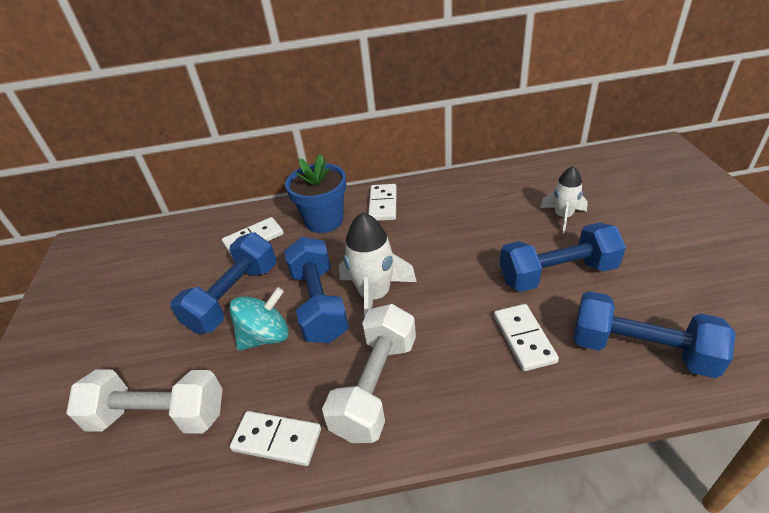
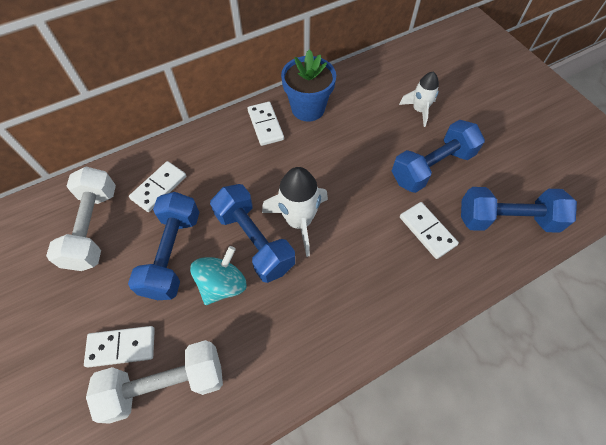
camera: 25 degrees left, 20 degrees up
(277, 439) = (278, 371): white domino -> white domino (121, 346)
(324, 220) = (218, 153): blue flower pot -> blue flower pot (308, 108)
(376, 386) = (334, 302): white dumbbell -> white dumbbell (93, 227)

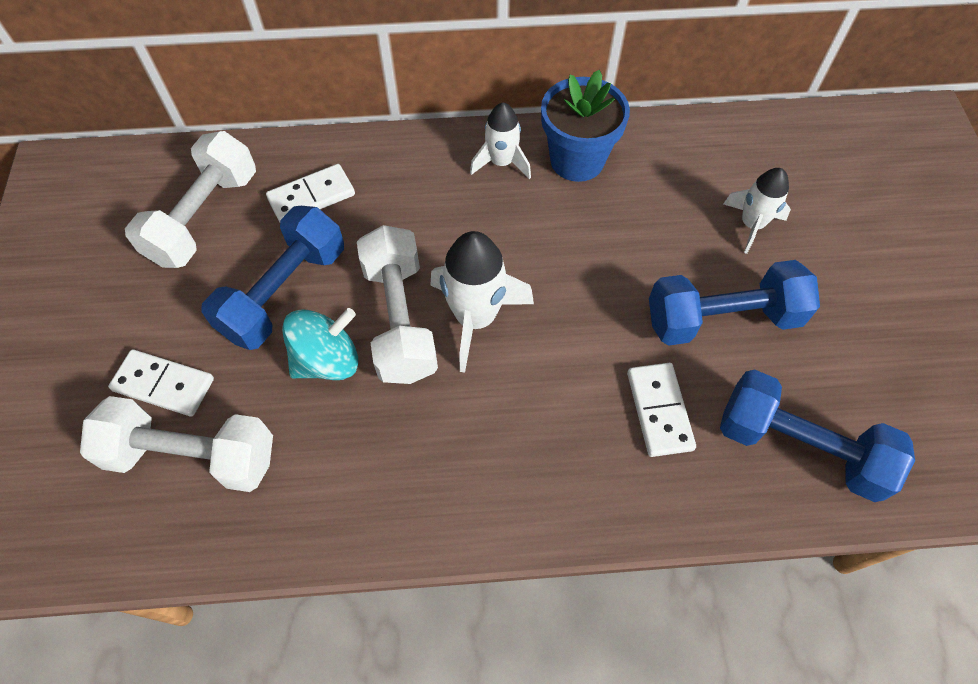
camera: 25 degrees right, 0 degrees up
(254, 241) = (400, 320): blue dumbbell -> white dumbbell
(265, 125) = (501, 162): white domino -> white rocket

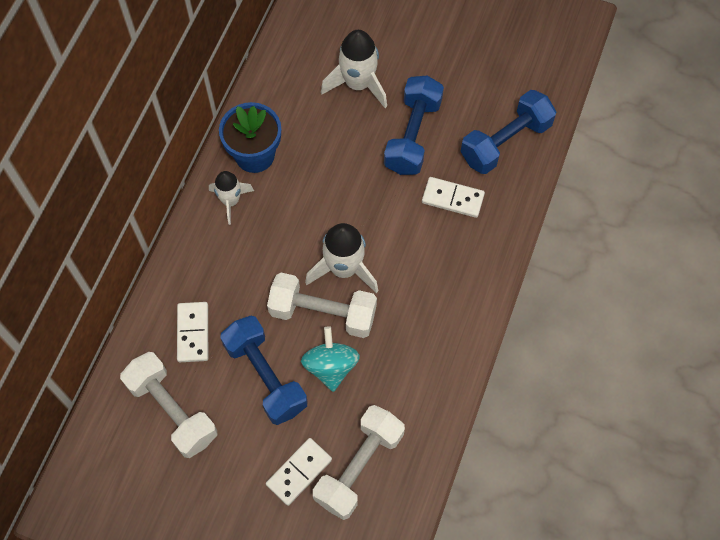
camera: 65 degrees left, 5 degrees up
(751, 225) = (358, 84): white rocket -> white rocket, size x1.57

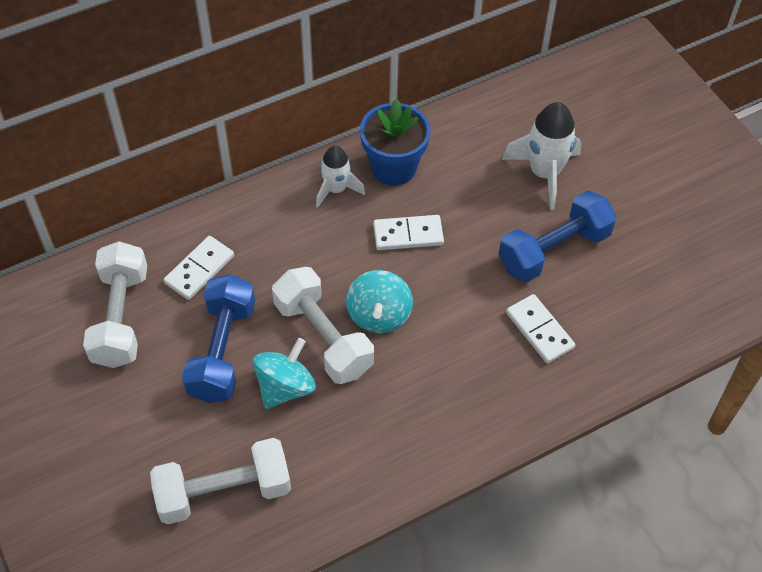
camera: 40 degrees right, 10 degrees down
(299, 472) = (169, 452): white domino -> white domino (408, 234)
(344, 268) = (379, 315): white rocket -> turquoise spinning top
(505, 142) = (641, 318): blue dumbbell -> none

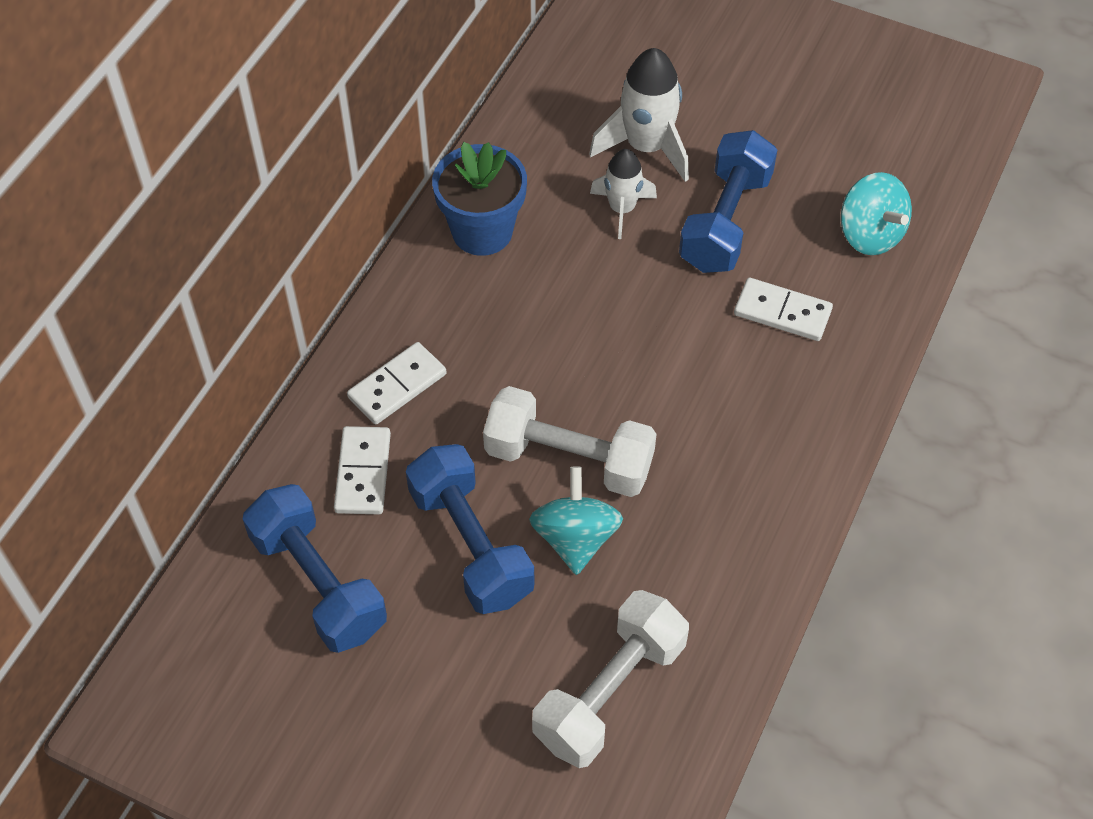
camera: 35 degrees left, 0 degrees up
(121, 317) = (319, 583): white dumbbell -> blue dumbbell
(336, 189) = (440, 292): white rocket -> white rocket (622, 209)
(379, 315) = (607, 398): turquoise spinning top -> turquoise spinning top (870, 234)
(408, 234) = (562, 294): white domino -> white domino (397, 386)

